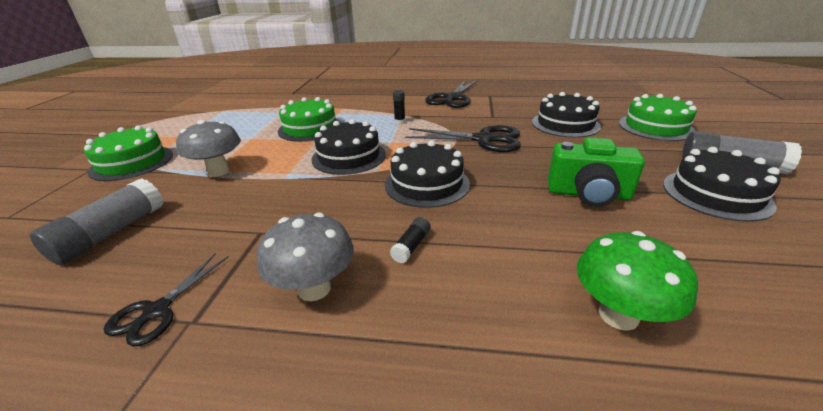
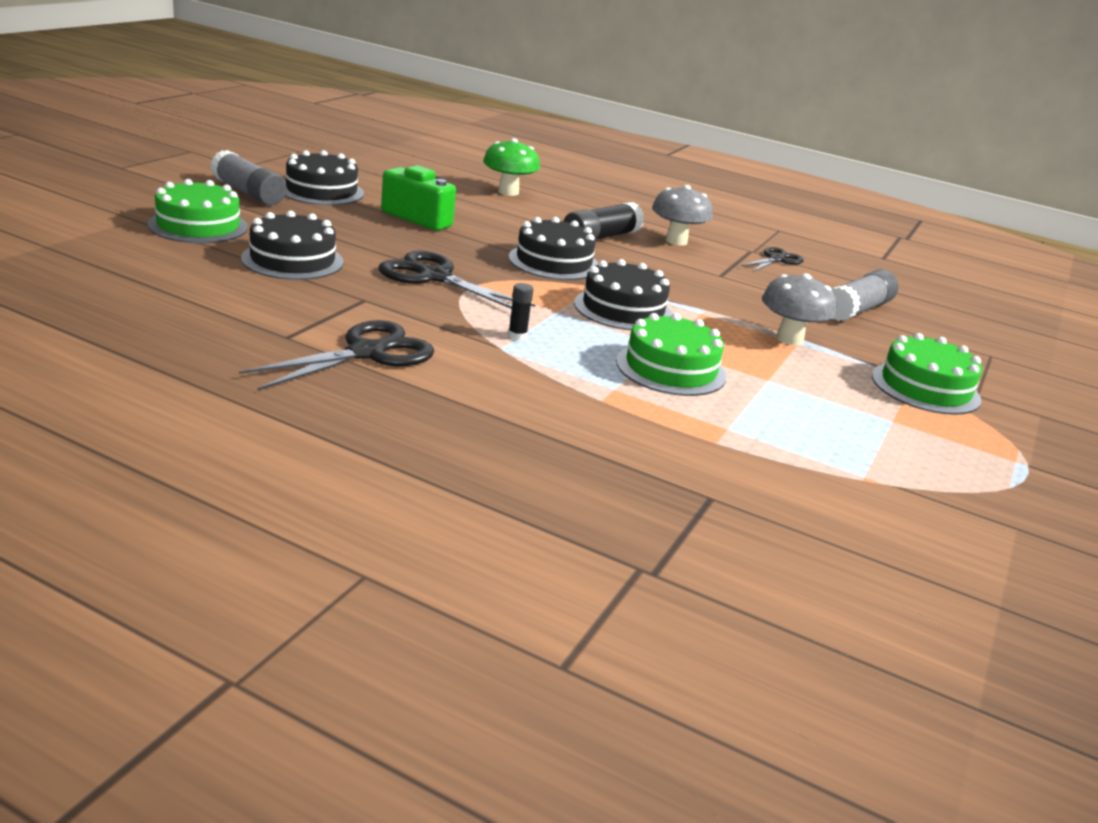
camera: 165 degrees left, 5 degrees down
(411, 246) = (600, 237): black glue stick -> black glue stick, size x2.06

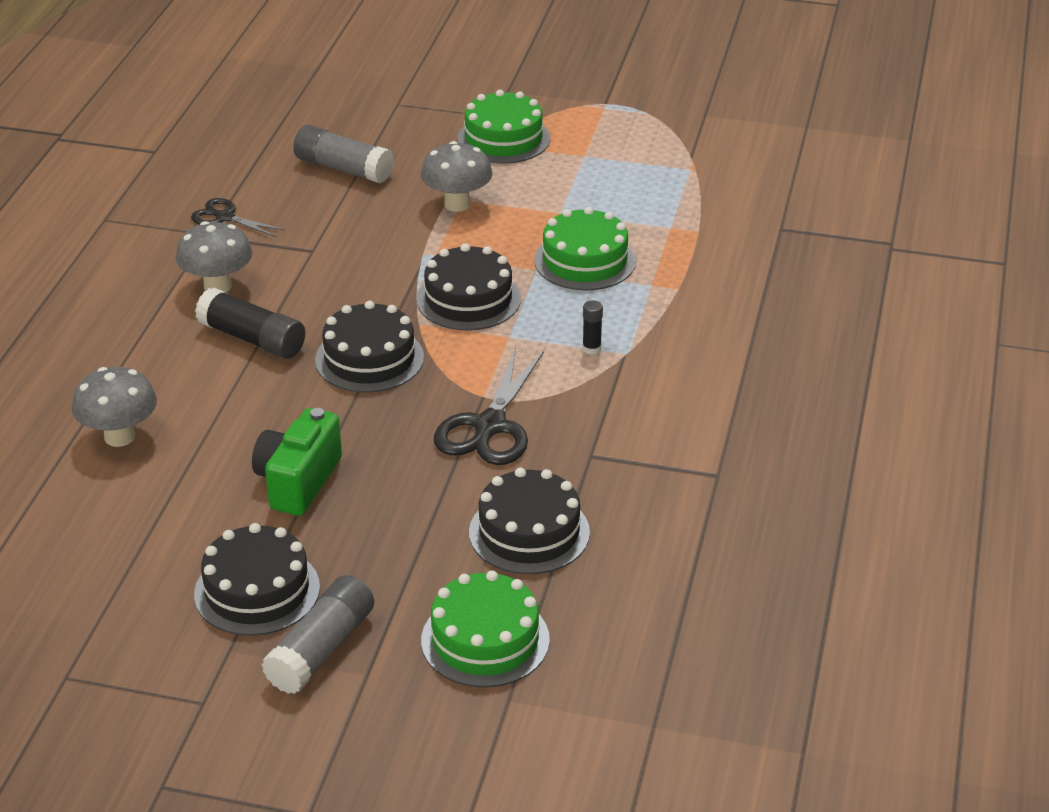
camera: 100 degrees left, 10 degrees up
(367, 353) = (706, 421): black scissors -> none
(508, 192) = (119, 437): green mushroom -> grey mushroom

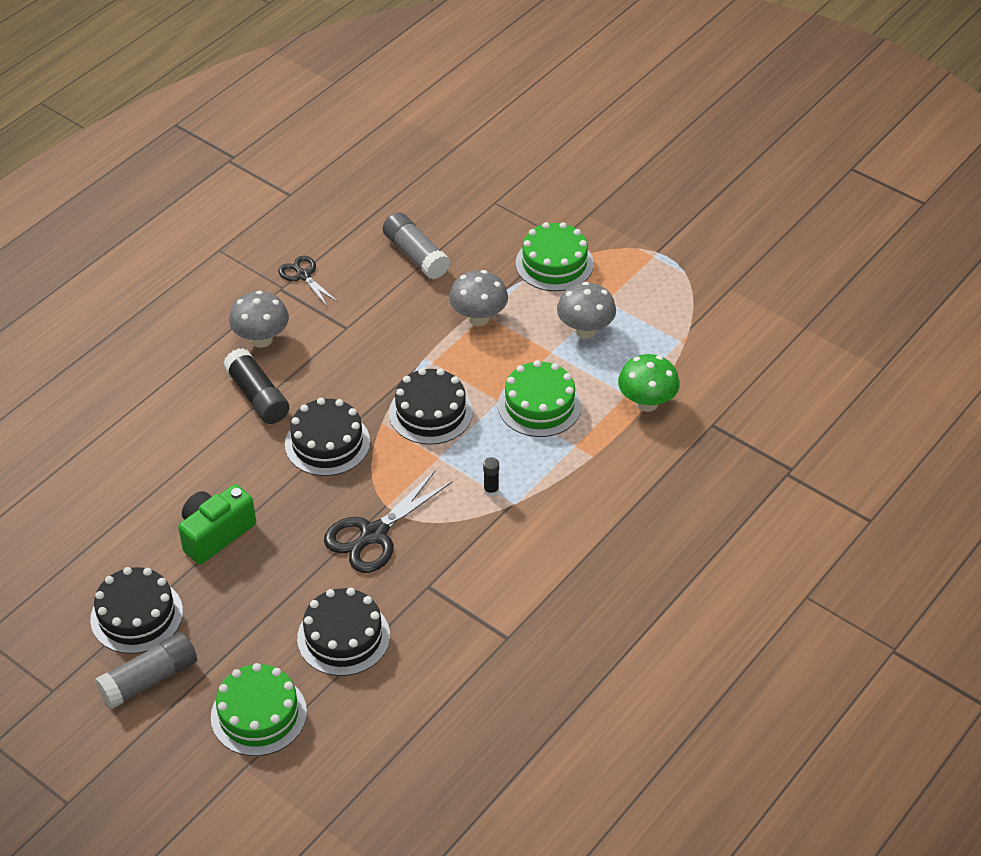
camera: 25 degrees right, 10 degrees up
(119, 437) = (122, 452): grey mushroom -> grey mushroom (585, 330)
(698, 229) = (647, 403): none -> green mushroom

